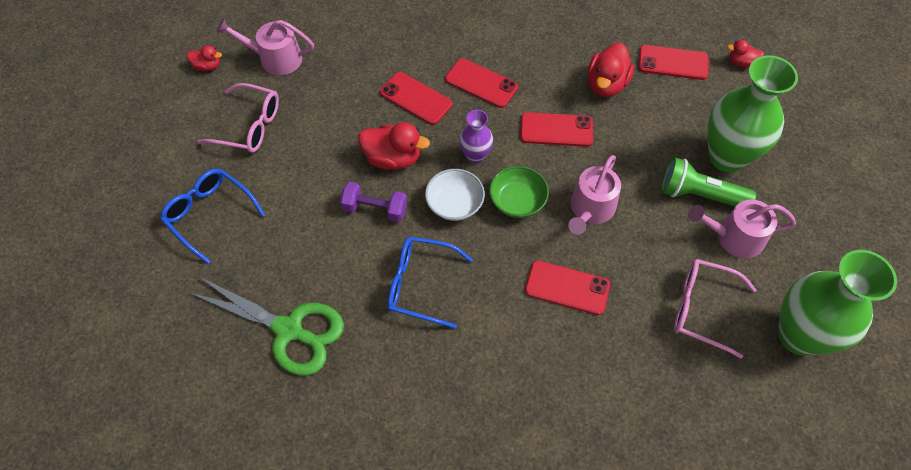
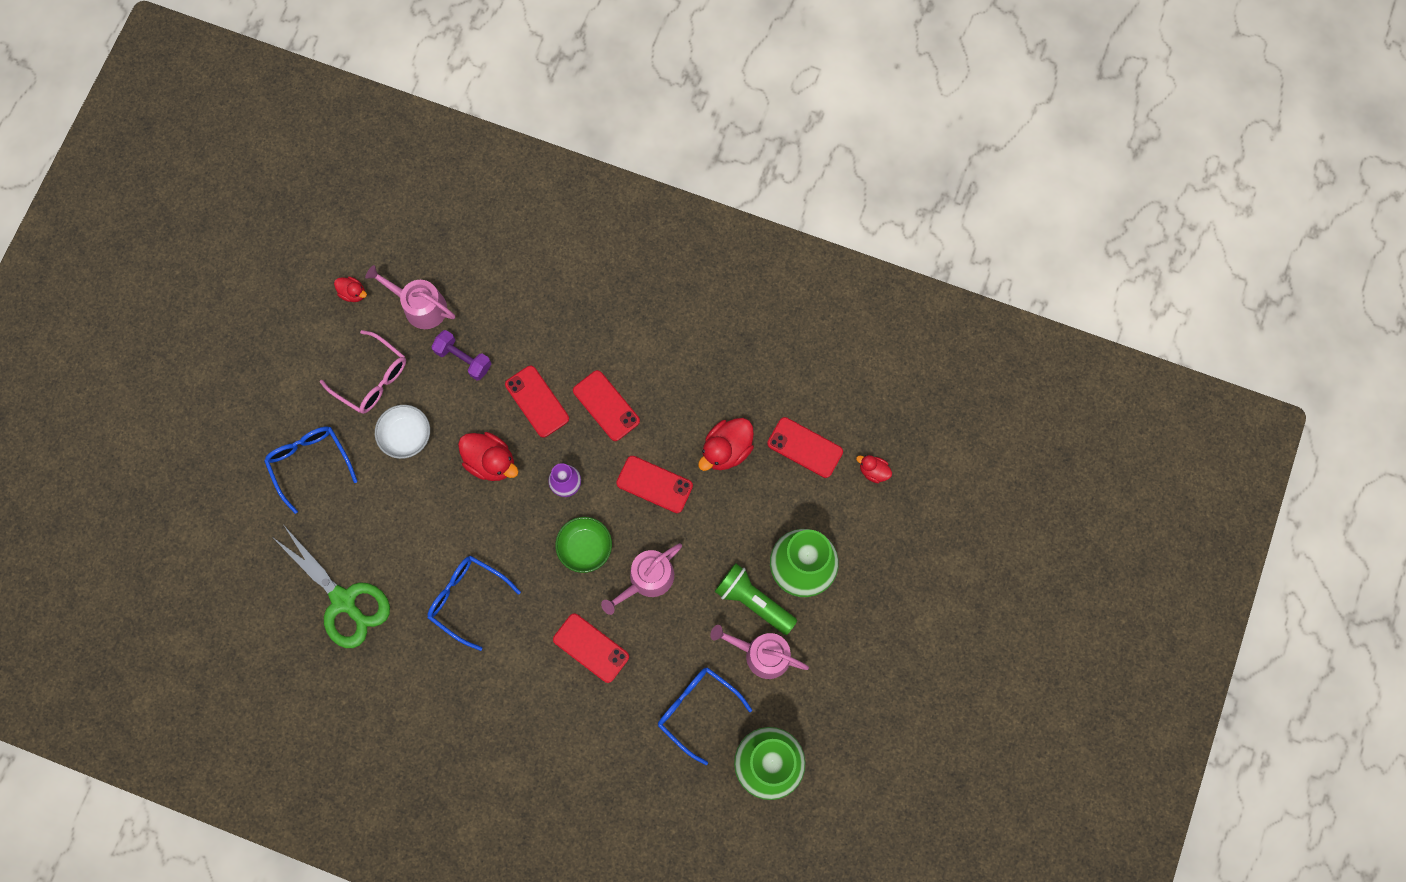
camera: 20 degrees right, 15 degrees up
(375, 209) = (455, 510): purple dumbbell -> purple dumbbell (463, 359)
(454, 204) = (528, 530): white bowl -> white bowl (406, 435)
(702, 308) = (697, 709): pink glasses -> blue glasses

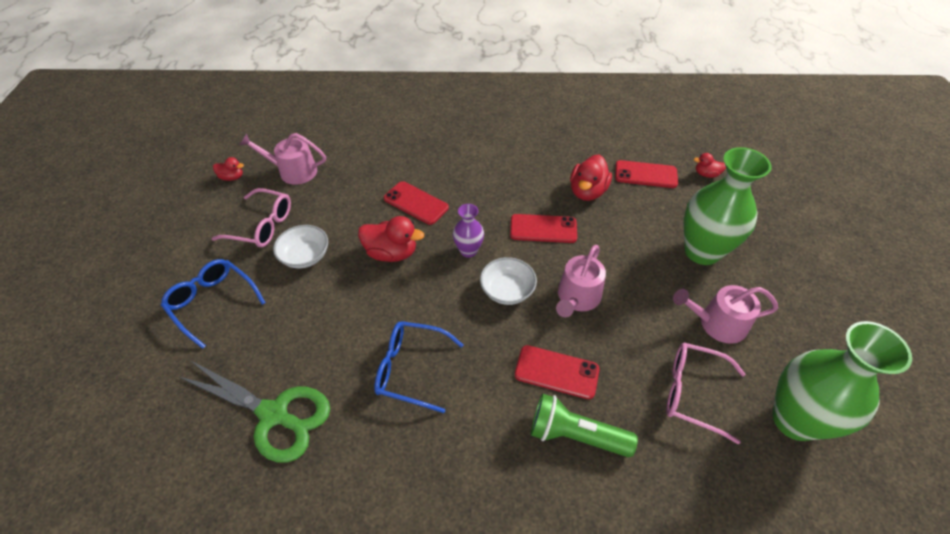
camera: 20 degrees left, 25 degrees down
(463, 359) = (341, 193): purple dumbbell -> none
(585, 547) = (507, 290): green bowl -> white bowl
(606, 405) = (475, 191): red phone -> none
(697, 709) = (692, 393): blue glasses -> pink glasses
(753, 601) = (680, 285): green flashlight -> green flashlight (575, 435)

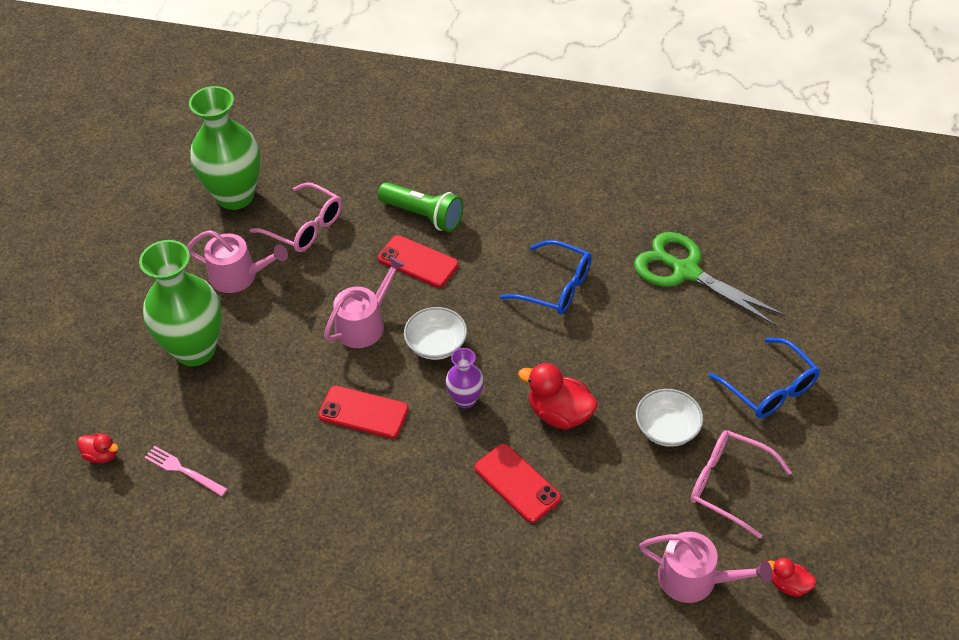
camera: 165 degrees left, 0 degrees up
(587, 192) = (279, 457): red duck -> none
(645, 175) = (183, 470): red phone -> pink fork

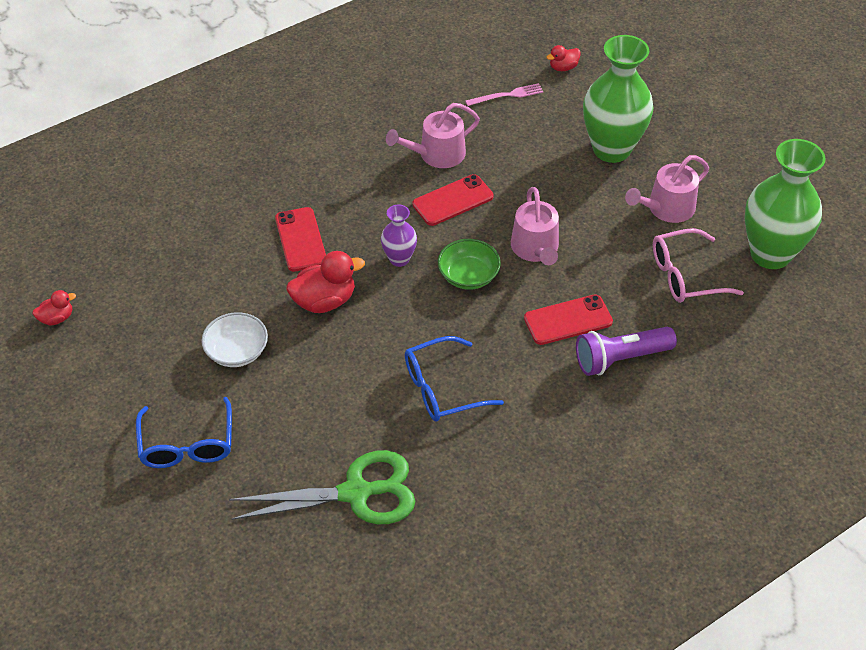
camera: 130 degrees right, 0 degrees up
(423, 215) = (620, 358): green flashlight -> purple flashlight
(436, 344) = (468, 276): white bowl -> green bowl
(517, 483) = (300, 239): red phone -> red phone turned 75 degrees clockwise
(695, 579) = (124, 275): pink watering can -> pink watering can (437, 154)
(728, 485) = (155, 348): pink glasses -> none
(770, 388) = (187, 445): blue glasses -> blue glasses turned 105 degrees counterclockwise

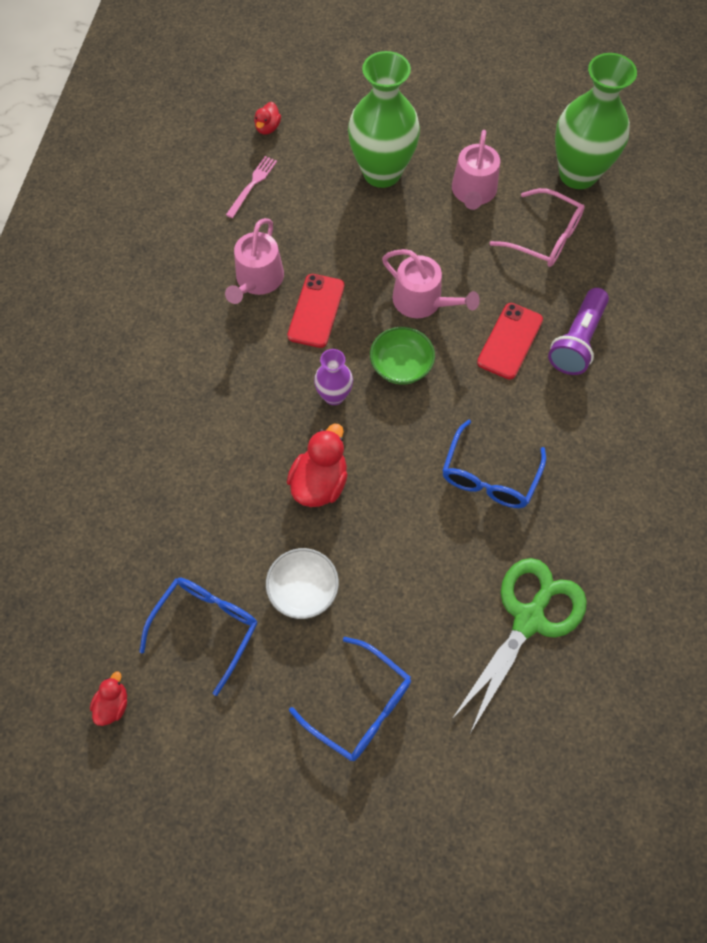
camera: 45 degrees left, 15 degrees up
(156, 323) = (206, 627): none -> blue glasses
(300, 239) = (237, 446): red phone -> none
(685, 275) = (544, 237): pink glasses -> pink glasses turned 90 degrees counterclockwise

